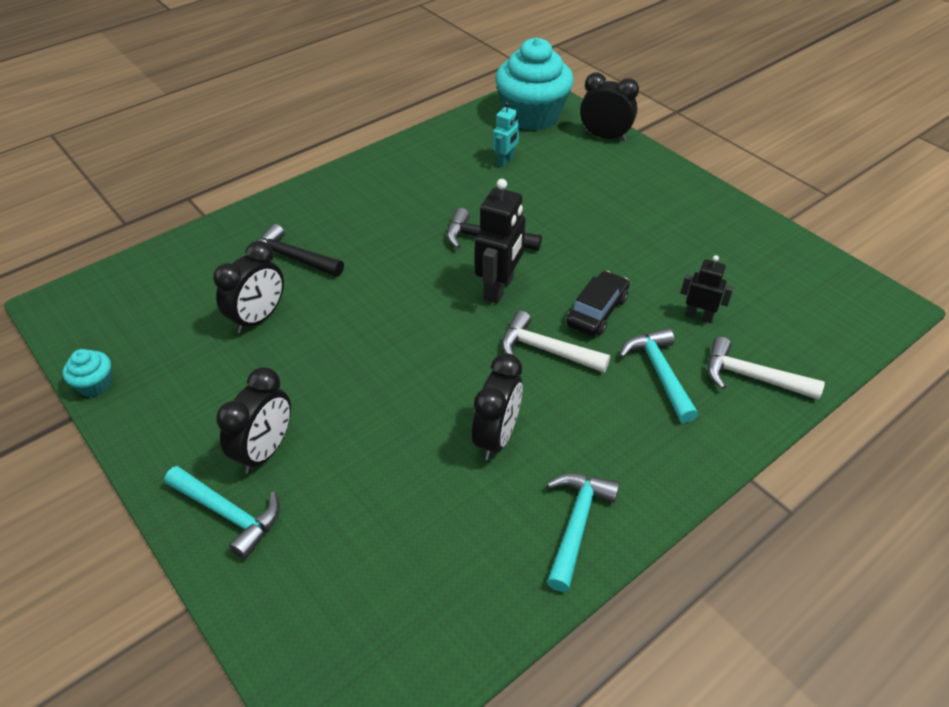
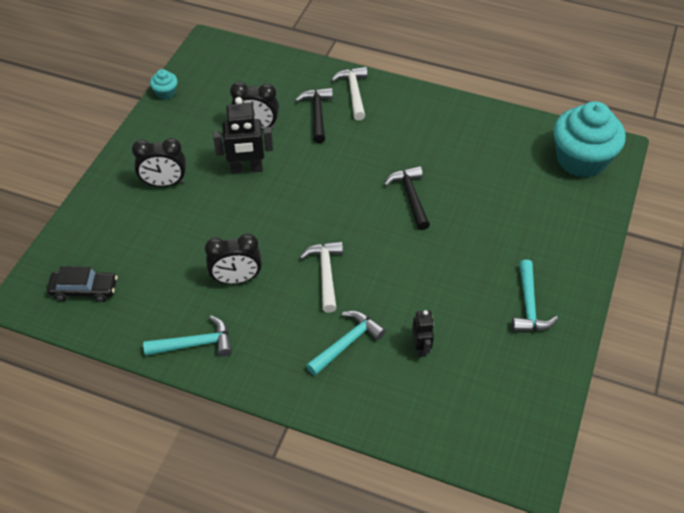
camera: 60 degrees right, 5 degrees up
(229, 514) = (117, 191): turquoise hammer -> turquoise hammer (529, 306)
(499, 288) = (365, 225): black robot -> black robot (247, 169)
(505, 161) = (508, 169): turquoise robot -> none
(597, 311) = (382, 287): black car -> black car (84, 290)
(604, 137) = (595, 214): black clock -> none
(751, 377) = (379, 398): white hammer -> white hammer (353, 92)

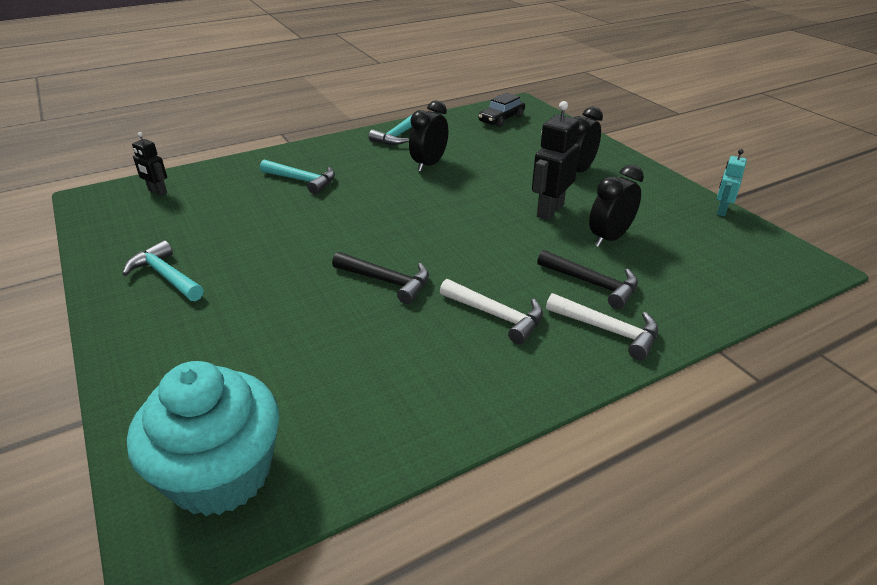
camera: 130 degrees right, 15 degrees down
(166, 93) = (721, 210): turquoise cupcake -> turquoise robot
(325, 273) = (375, 198): white hammer -> white hammer (496, 316)
(347, 343) = (302, 180): turquoise hammer -> turquoise hammer turned 60 degrees counterclockwise
(421, 347) = (241, 205): black robot -> black robot (157, 192)

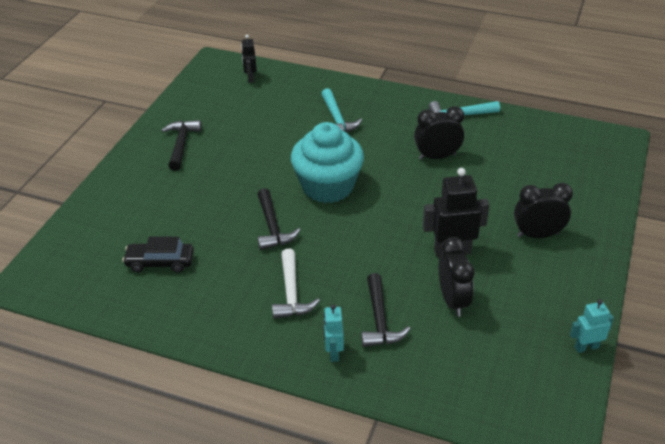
camera: 50 degrees right, 5 degrees up
(165, 276) = (181, 144): turquoise hammer -> black hammer
(221, 473) = (73, 269): turquoise cupcake -> turquoise cupcake (328, 186)
(501, 119) = (569, 147): black car -> black car (160, 262)
(608, 330) = (333, 352): white hammer -> turquoise robot
(609, 238) = (452, 300): black clock -> black clock turned 75 degrees clockwise

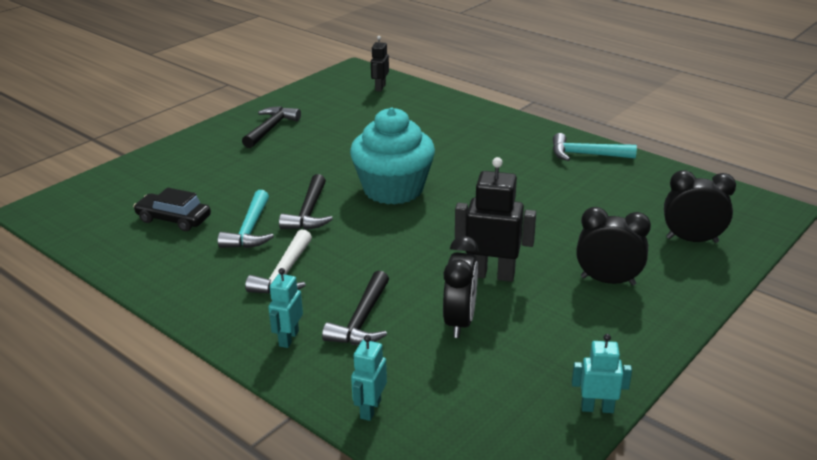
camera: 20 degrees right, 10 degrees down
(337, 119) = (445, 135): turquoise hammer -> turquoise hammer (250, 230)
(433, 396) = (370, 409): none -> turquoise robot
(437, 157) = (535, 186): black clock -> black clock (692, 240)

